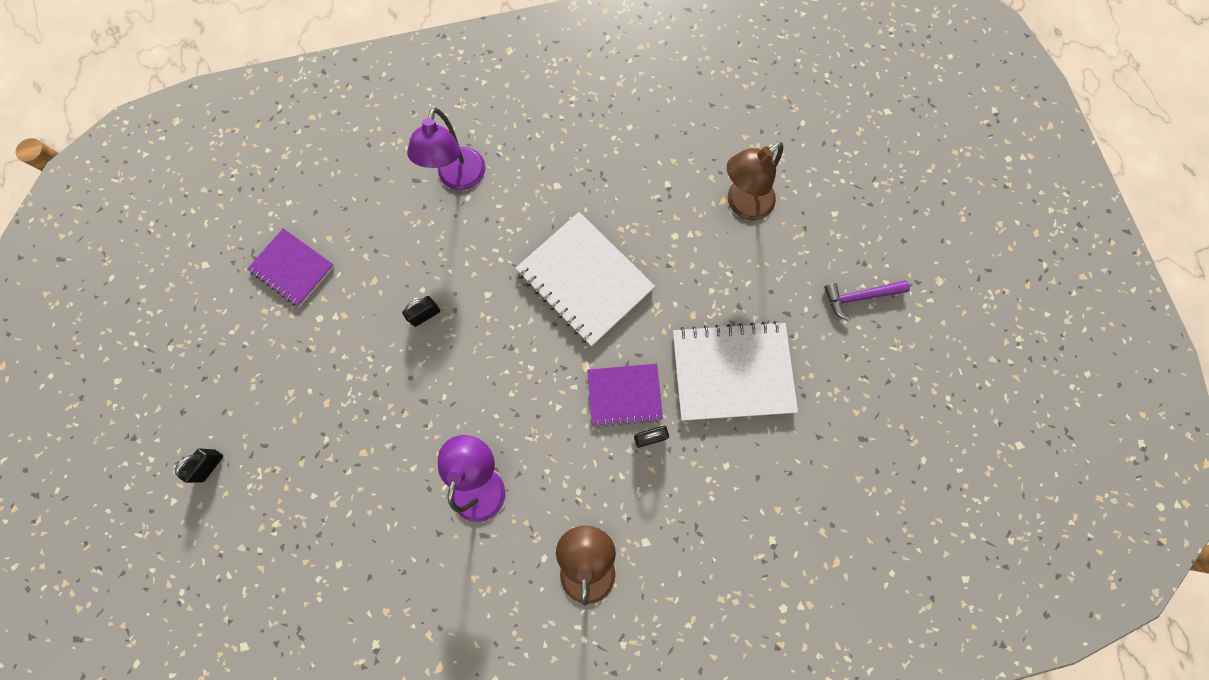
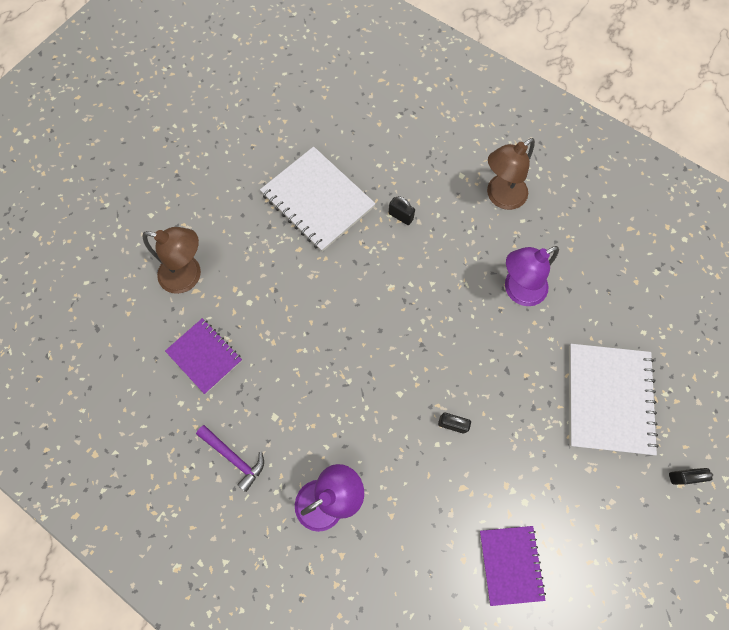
camera: 130 degrees left, 5 degrees down
(585, 280) = (332, 335): white notebook -> white notebook (608, 399)
(624, 395) = (388, 250): purple notebook -> purple notebook (204, 356)
(859, 297) = (204, 163): purple hammer -> purple hammer (234, 457)

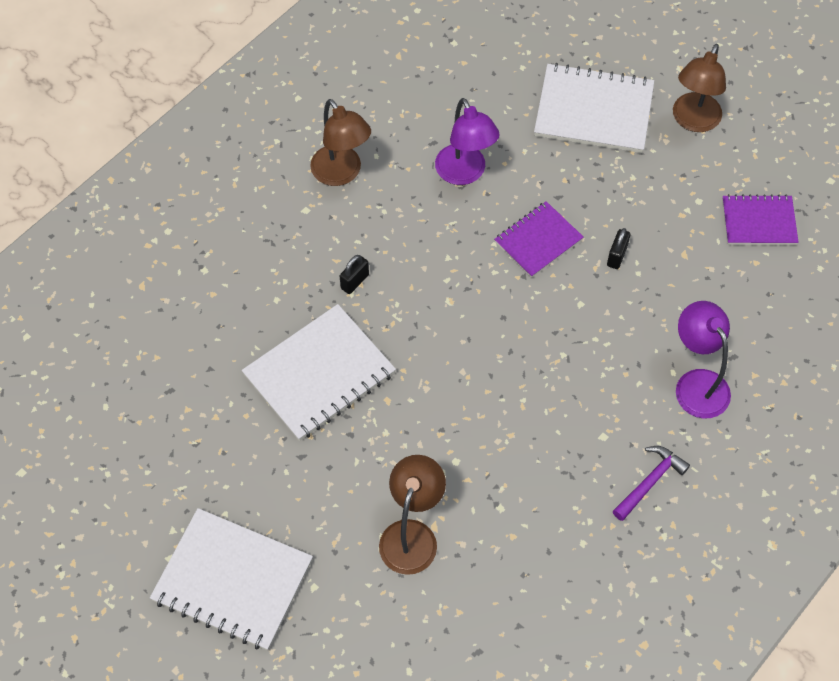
camera: 85 degrees left, 10 degrees down
(157, 164) = (232, 580): none -> white notebook
(204, 356) = (524, 514): purple notebook -> purple notebook (538, 241)
(618, 497) = (693, 121): none -> brown lamp
(683, 476) = (673, 65): black padlock -> none

